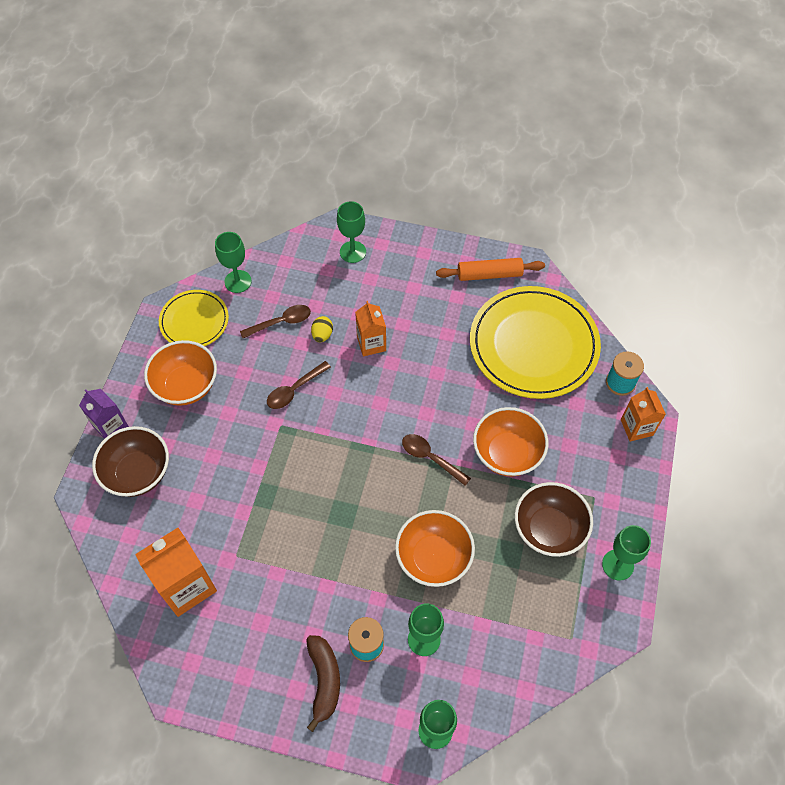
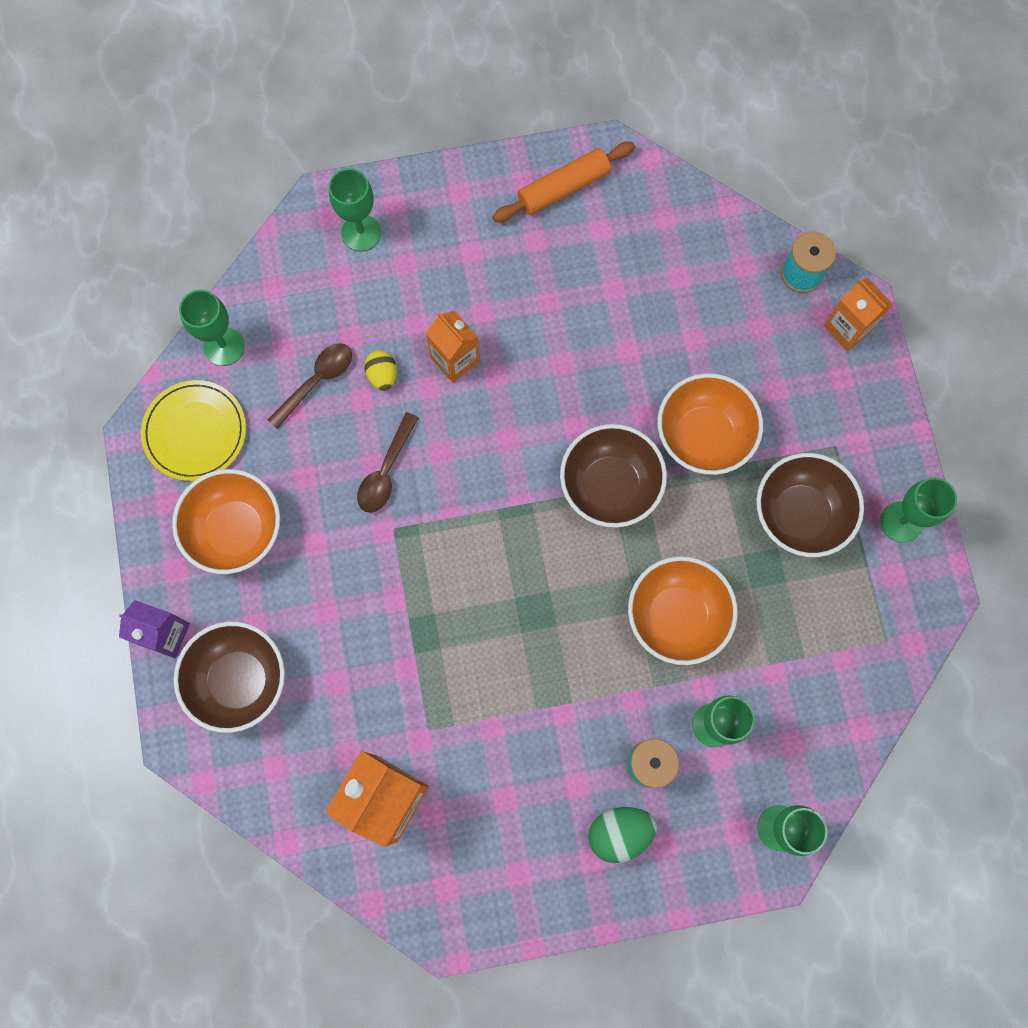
camera: 25 degrees left, 15 degrees up
(324, 681) = (619, 833): brown banana -> green egg
(430, 458) = (610, 486): brown spoon -> brown bowl
(533, 345) = (668, 268): yellow plate -> none

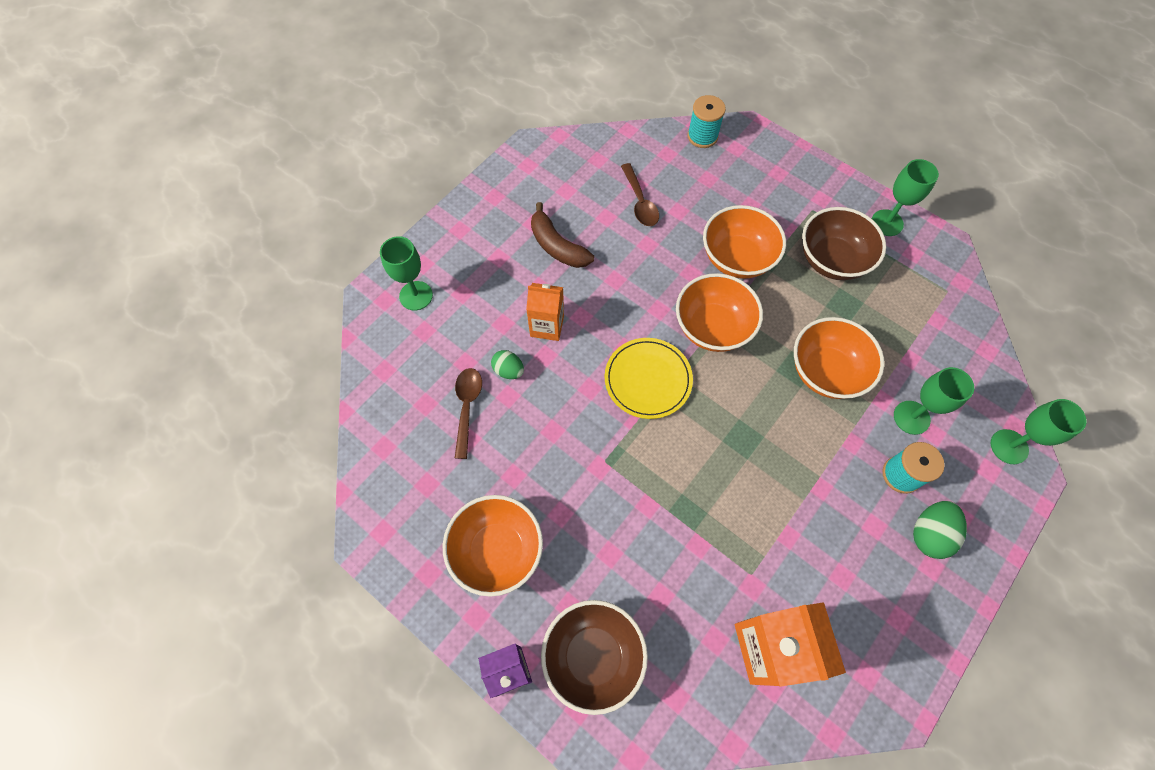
camera: 40 degrees left, 10 degrees down
(195, 432) = (408, 507): yellow plate -> yellow plate (648, 379)
(224, 346) = (381, 434): green goblet -> none
(382, 375) = (508, 370): yellow egg -> green egg
(386, 471) = (566, 428): brown spoon -> brown spoon (640, 202)
(537, 283) = (557, 246): none -> brown banana
(563, 188) = (523, 184): orange rolling pin -> none
(610, 486) = (712, 327): brown bowl -> orange bowl
(847, 328) = (755, 146): orange carton -> none

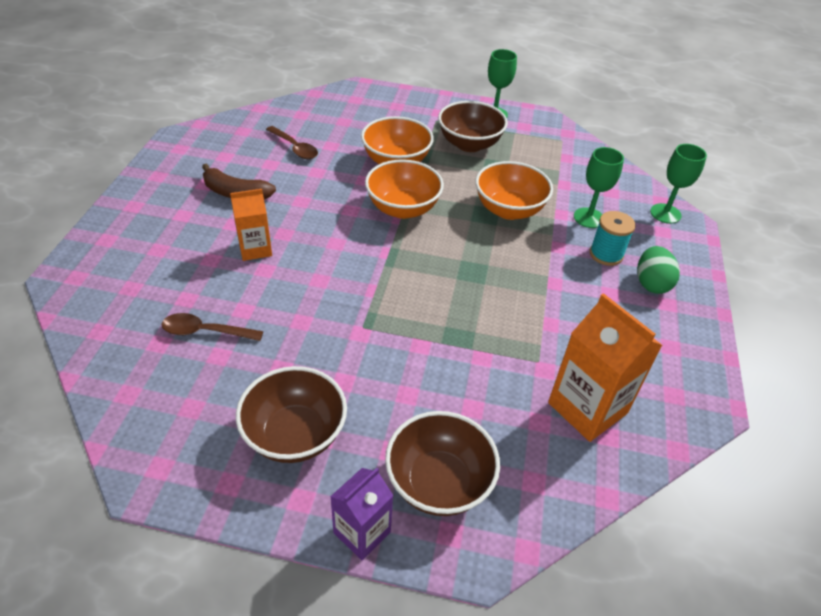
camera: 30 degrees left, 20 degrees down
(416, 296) = (109, 264): green goblet -> none
(467, 407) = (205, 331): brown spoon -> brown spoon turned 60 degrees counterclockwise
(497, 551) = (295, 435): orange bowl -> brown bowl
(508, 370) = (234, 291): green egg -> none
(648, 379) = (368, 258): yellow plate -> none
(702, 136) = (324, 98): turquoise spool -> none

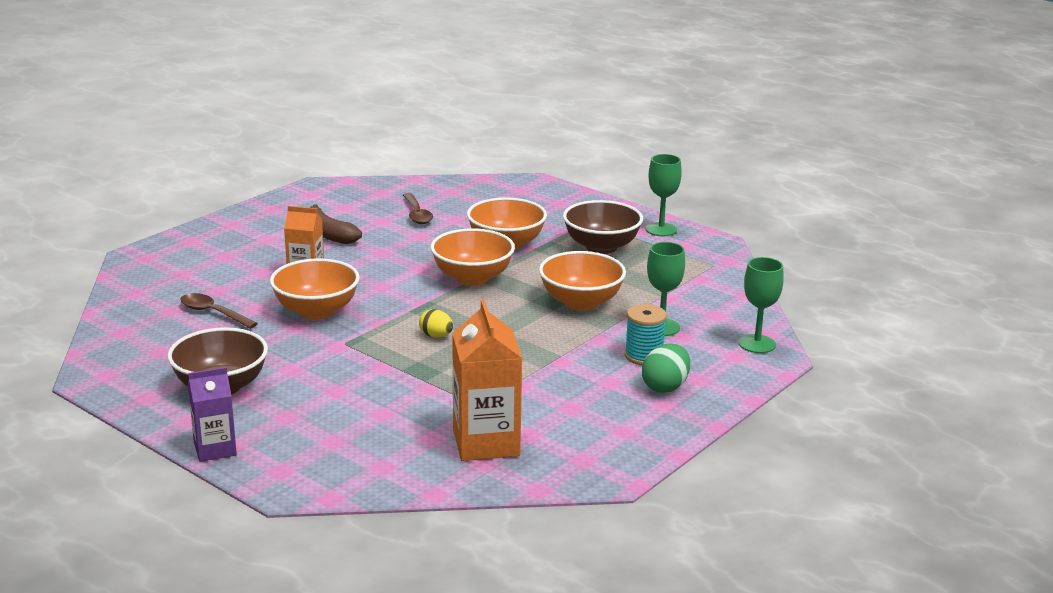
camera: 30 degrees right, 20 degrees down
(303, 294) = (316, 311): none -> orange bowl
(433, 289) = (436, 336): none -> yellow egg
(439, 482) = (303, 443): brown bowl -> none

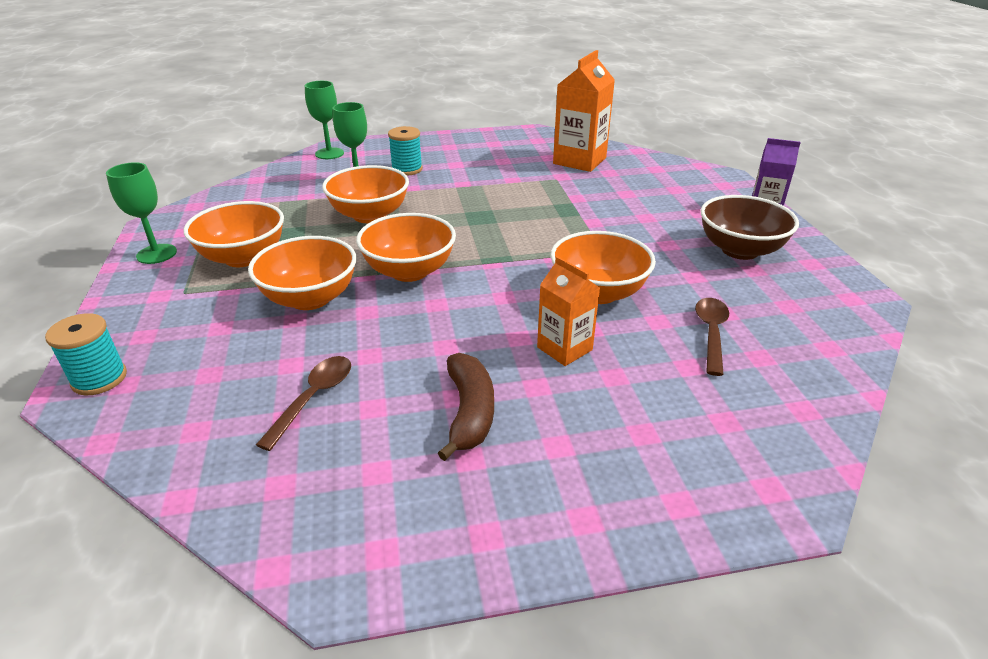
camera: 140 degrees left, 10 degrees up
(213, 313) = (711, 333): brown spoon -> brown spoon turned 150 degrees counterclockwise
(436, 336) = (521, 230): yellow egg -> none
(536, 187) = (99, 379): none -> turquoise spool
(601, 247) = (243, 257): brown bowl -> orange bowl
(665, 387) = (430, 152): green egg -> none

